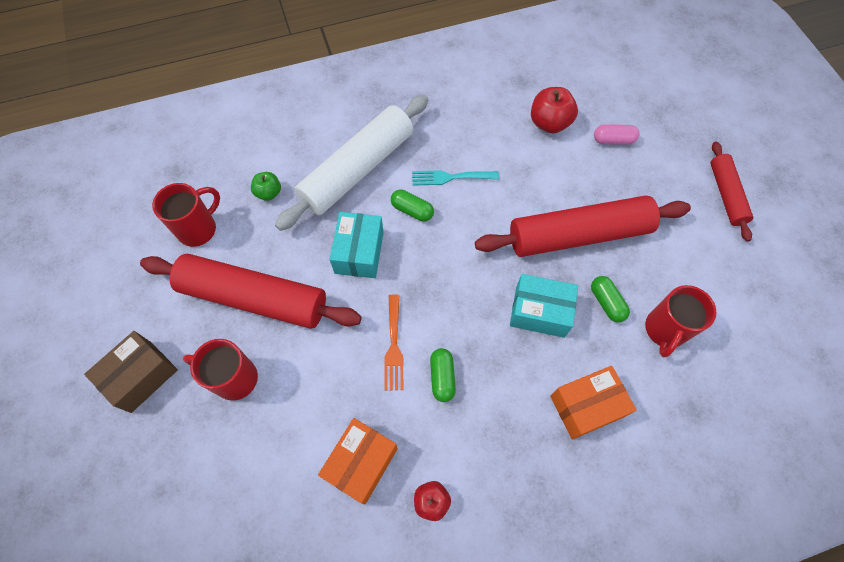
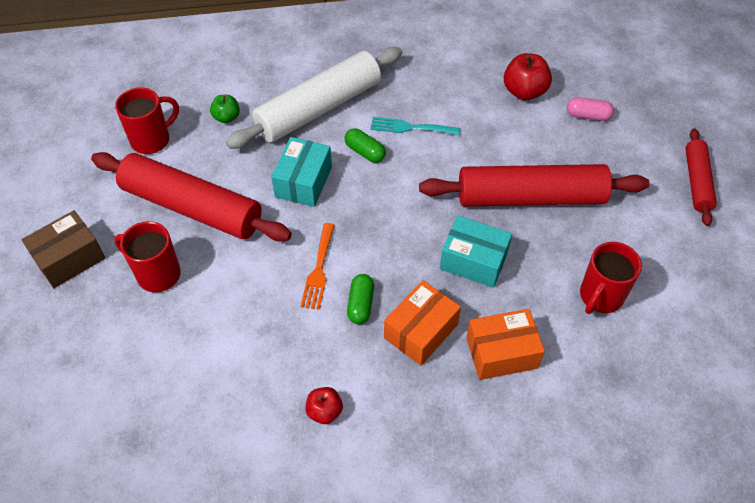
camera: 10 degrees right, 10 degrees down
(361, 463) = (263, 366): orange box -> orange box (420, 331)
(606, 302) = (545, 263): green capsule -> none

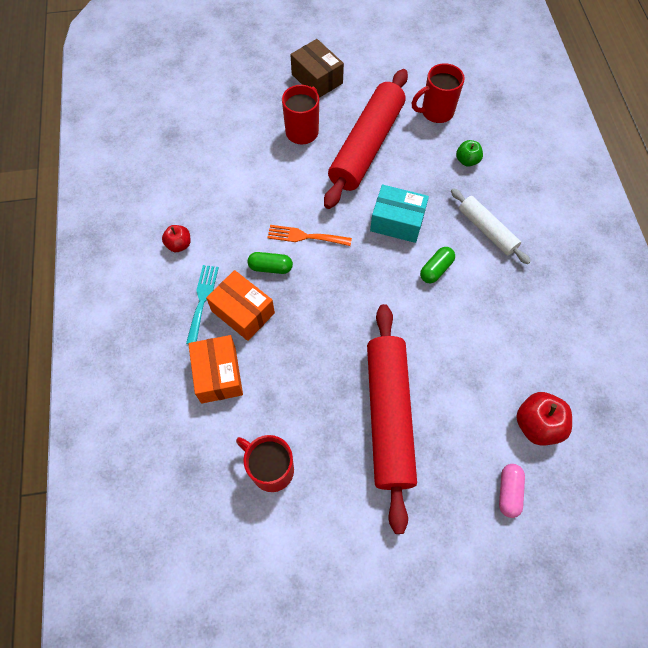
camera: 90 degrees right, 10 degrees up
(152, 140) = (436, 112): red mug -> red mug turned 105 degrees clockwise
(318, 108) = (487, 230): white rolling pin -> white rolling pin, size x0.55
(410, 127) = (471, 309): turquoise fork -> turquoise fork (202, 300)
(473, 261) = (313, 358): turquoise box -> none
(696, 181) = (419, 605): red rolling pin -> none

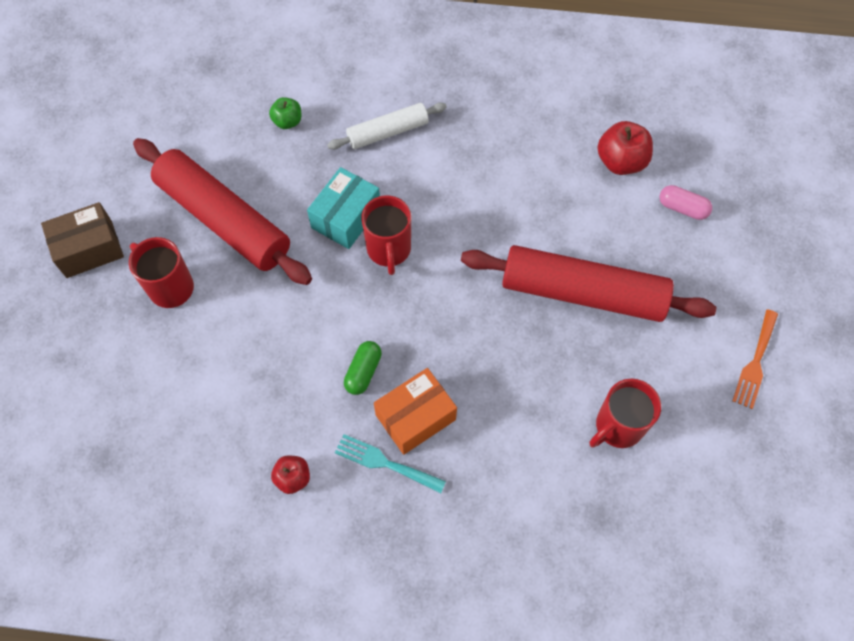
camera: 75 degrees left, 0 degrees up
(218, 374) = (491, 462): orange box -> none
(305, 236) = (332, 322): orange fork -> orange fork (755, 363)
(436, 112) = (204, 131): red mug -> red mug (389, 250)
(436, 269) = (421, 196): green capsule -> none

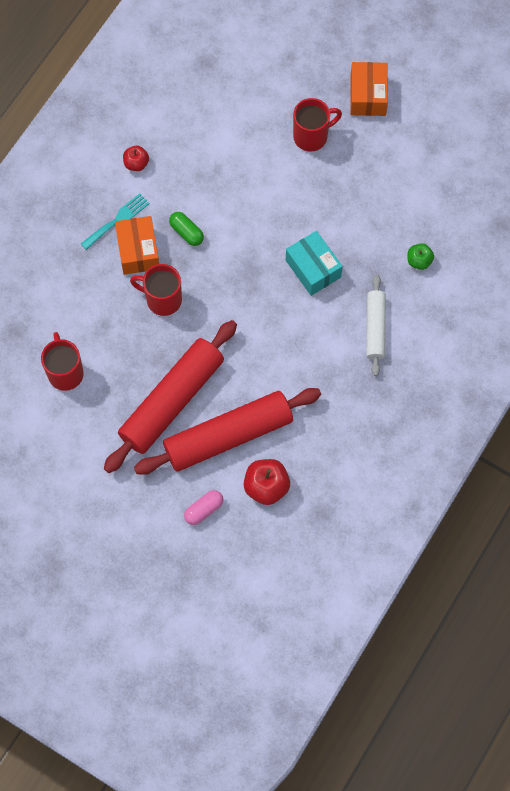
camera: 115 degrees right, 5 degrees up
(89, 249) = (368, 96): brown box -> orange box
(223, 220) = (350, 187): red rolling pin -> red rolling pin (228, 435)
(389, 250) = (271, 286): red mug -> red mug (162, 299)
(755, 363) = (60, 488): orange fork -> none

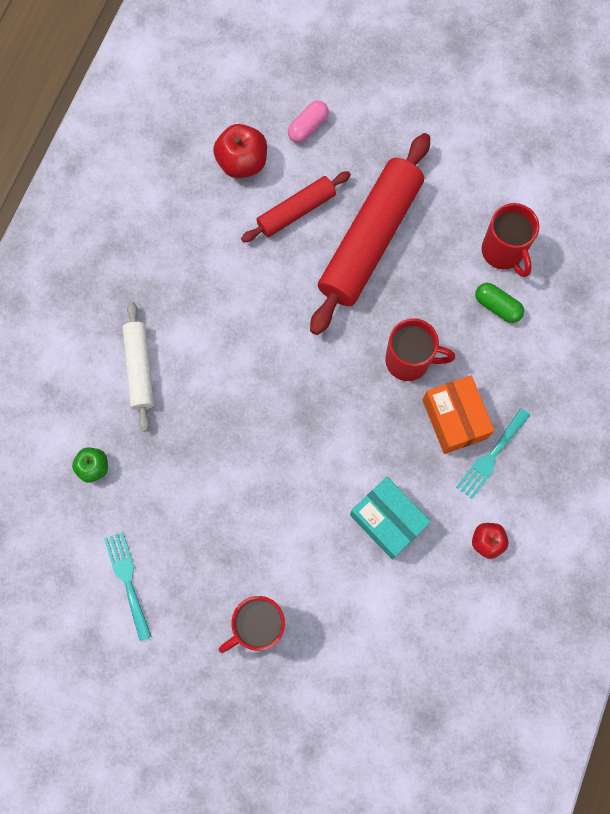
camera: 170 degrees right, 5 degrees up
(186, 232) = (399, 455): green capsule -> green capsule (497, 306)
(228, 435) = (296, 211): red rolling pin -> red rolling pin, size x0.55
(313, 268) = (228, 433): turquoise box -> turquoise box (387, 520)
(368, 96) = (189, 705): orange box -> none
(402, 180) = (128, 580): none -> turquoise fork

